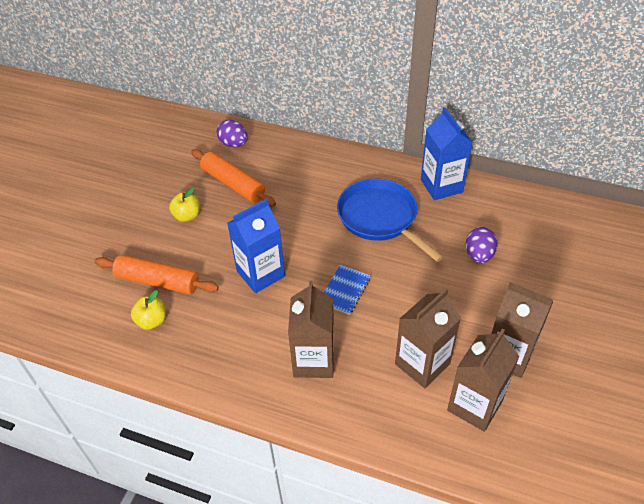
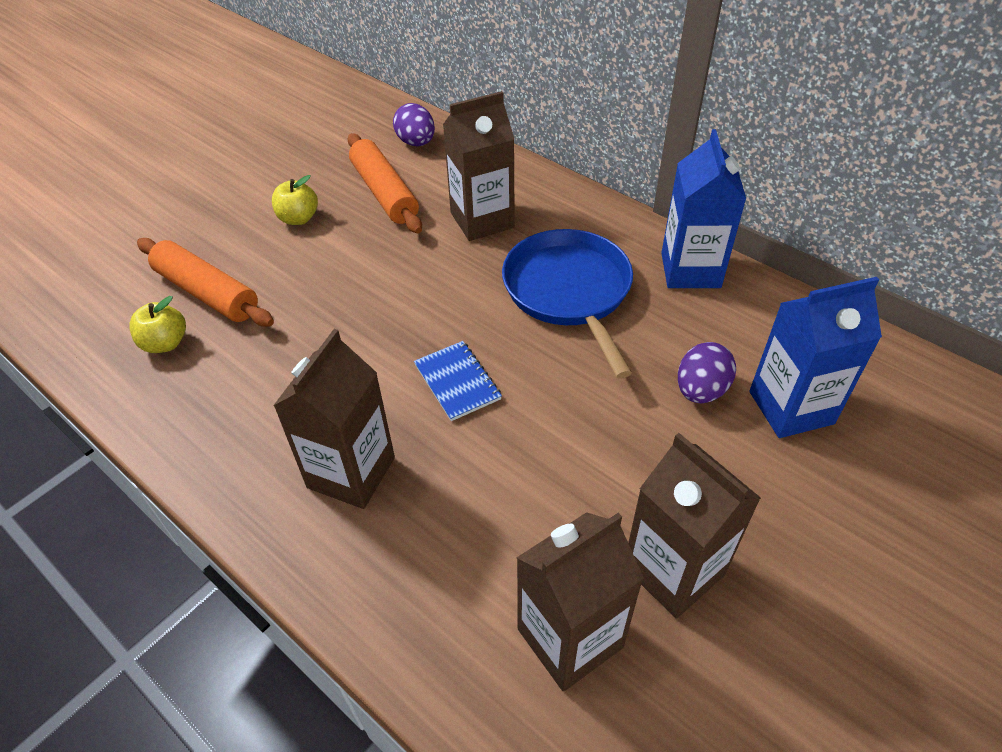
camera: 20 degrees right, 0 degrees up
(260, 274) = (349, 322): blue carton -> blue carton (791, 407)
(345, 290) = (457, 382): blue notebook -> blue notebook turned 75 degrees counterclockwise
(422, 364) = (517, 535): brown carton -> brown carton (482, 220)

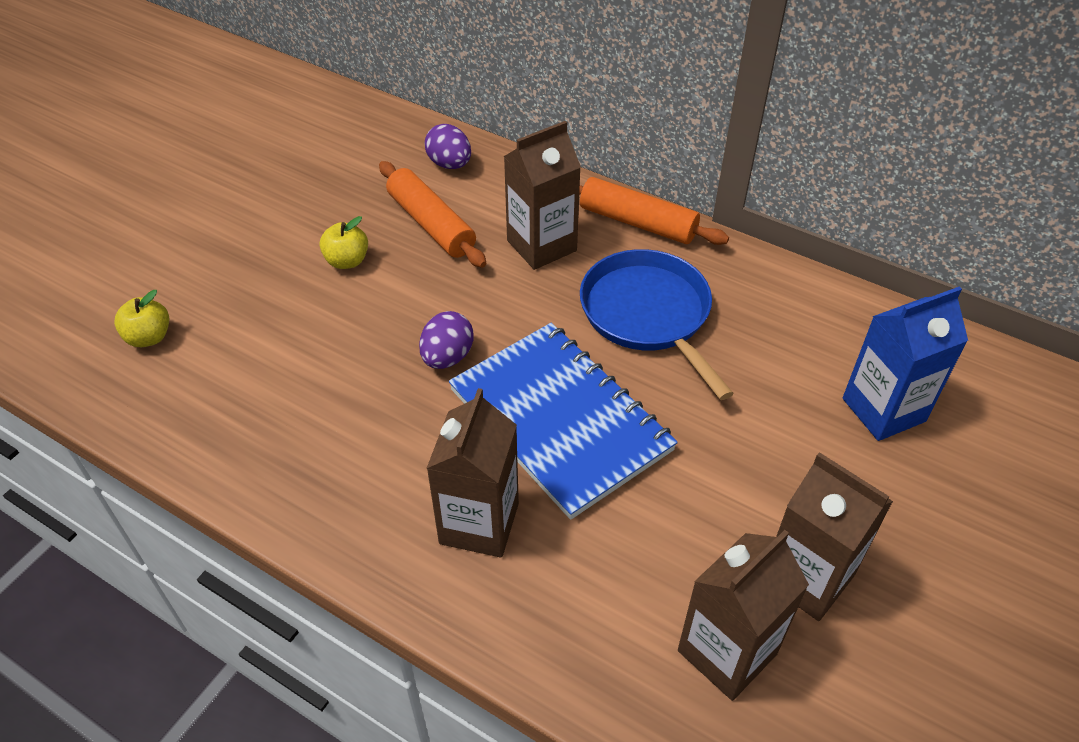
camera: 10 degrees left, 0 degrees up
(165, 343) = (246, 412): yellow apple -> yellow apple (149, 337)
(207, 293) = (273, 353): orange rolling pin -> orange rolling pin (637, 222)
(457, 382) = (560, 420): blue notebook -> blue notebook, size x2.35
(690, 270) = (762, 280): blue carton -> none
(700, 390) = (797, 402): purple egg -> purple egg (447, 357)

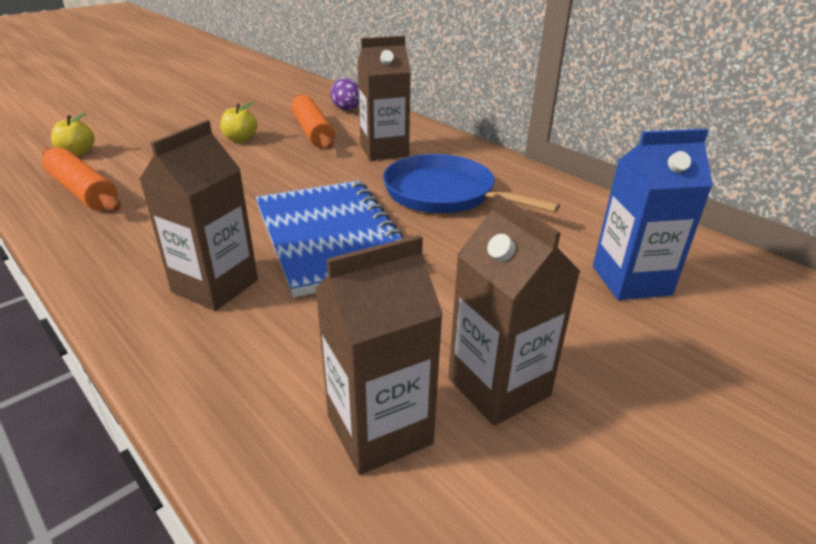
camera: 15 degrees right, 15 degrees down
(447, 357) = (270, 192): purple egg -> none
(637, 222) = (464, 150): orange rolling pin -> orange rolling pin (83, 191)
(648, 314) = (444, 194): blue pan -> blue pan turned 45 degrees counterclockwise

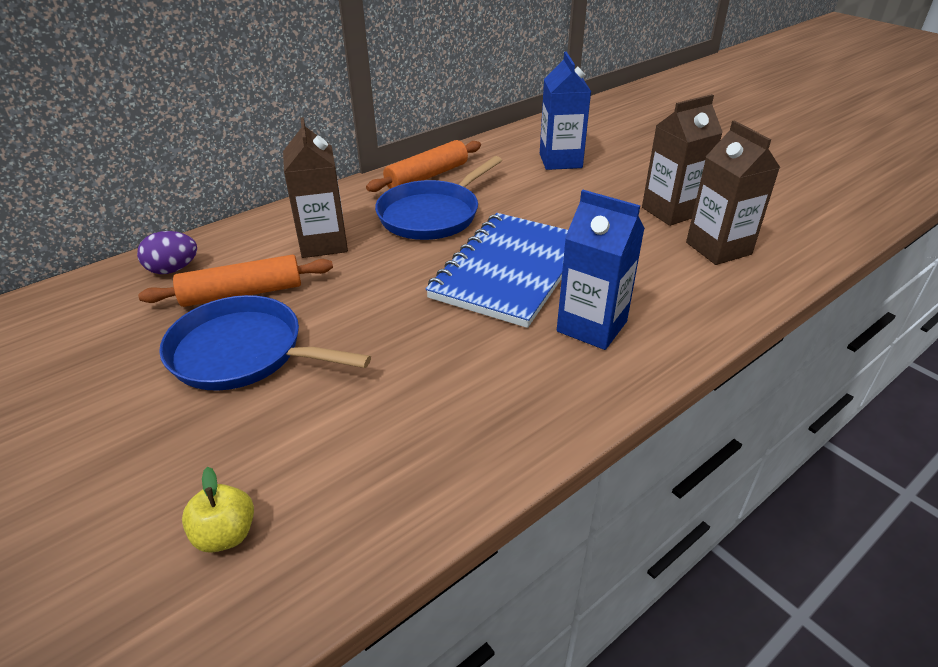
camera: 85 degrees left, 5 degrees up
(83, 191) = (383, 479): orange rolling pin -> orange rolling pin (427, 176)
(215, 286) = (592, 326): brown carton -> blue carton
(240, 139) = (243, 352): yellow apple -> blue pan
(331, 238) = (510, 271): blue notebook -> blue notebook turned 45 degrees counterclockwise

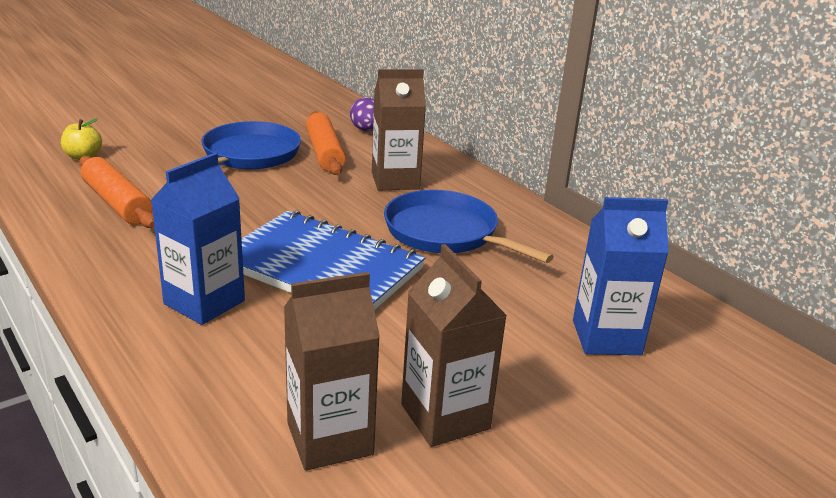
camera: 90 degrees right, 10 degrees down
(427, 176) = (539, 235): orange rolling pin -> orange rolling pin (117, 203)

